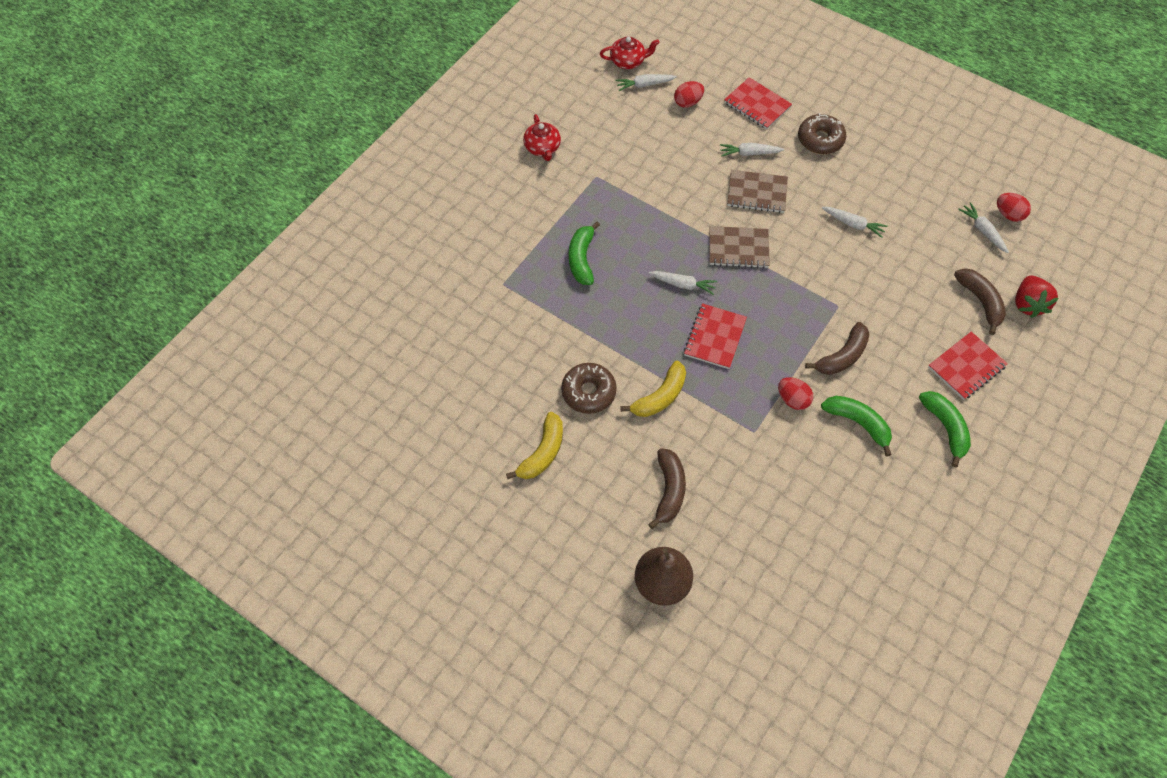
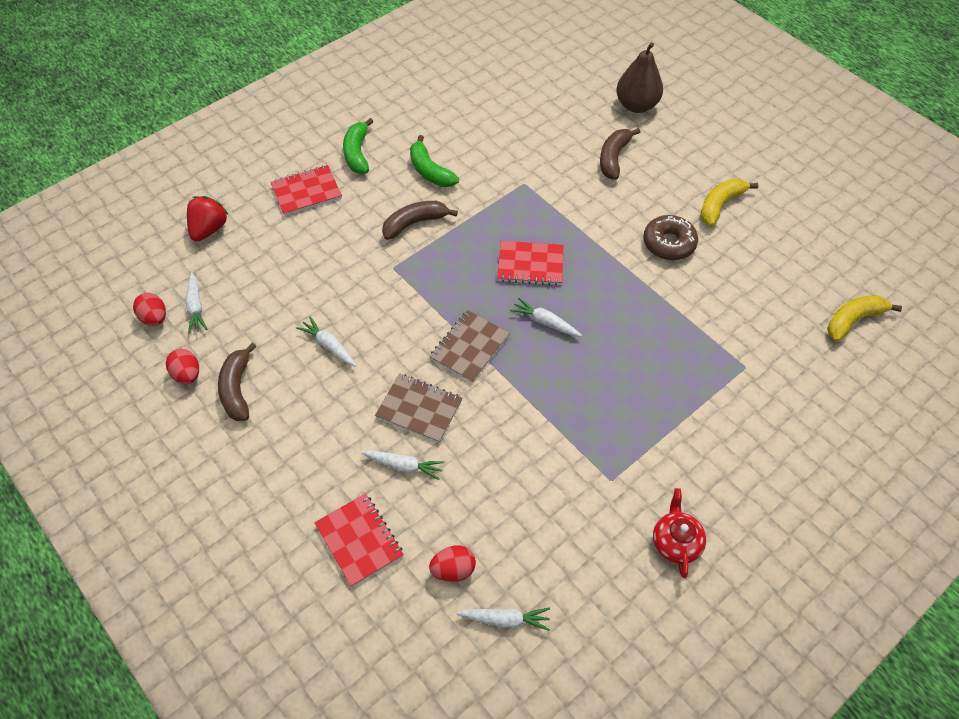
camera: 165 degrees left, 5 degrees down
(581, 259) = (651, 375): green banana -> none
(628, 61) = (516, 675): red teapot -> none
(660, 397) = (601, 226): yellow banana -> yellow banana (853, 320)
(715, 337) = (530, 265): red notebook -> red notebook turned 60 degrees clockwise
(738, 248) = (469, 347): brown notebook -> brown notebook turned 75 degrees counterclockwise
(792, 399) = (478, 199): red egg -> red egg (187, 375)
(820, 140) = (304, 464): brown donut -> none
(980, 301) = (252, 241): brown banana -> brown banana (237, 389)

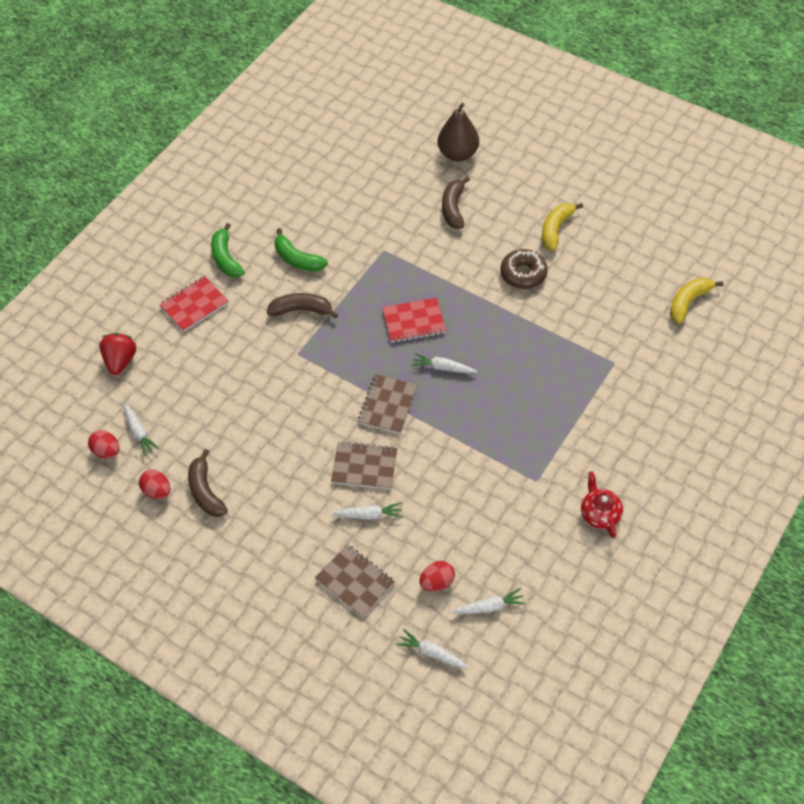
camera: 15 degrees left, 0 degrees up
(329, 346) = (269, 435): white carrot -> white carrot (431, 653)
(359, 540) = (355, 581): red notebook -> brown notebook
(414, 223) = (301, 310): brown banana -> brown banana turned 45 degrees clockwise

